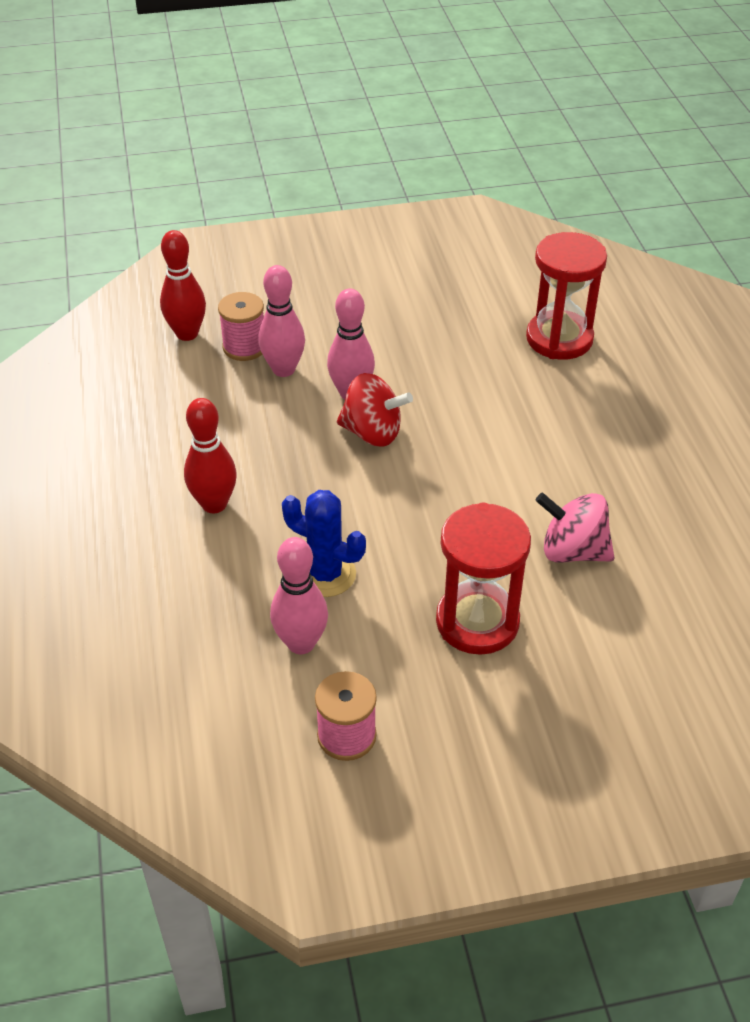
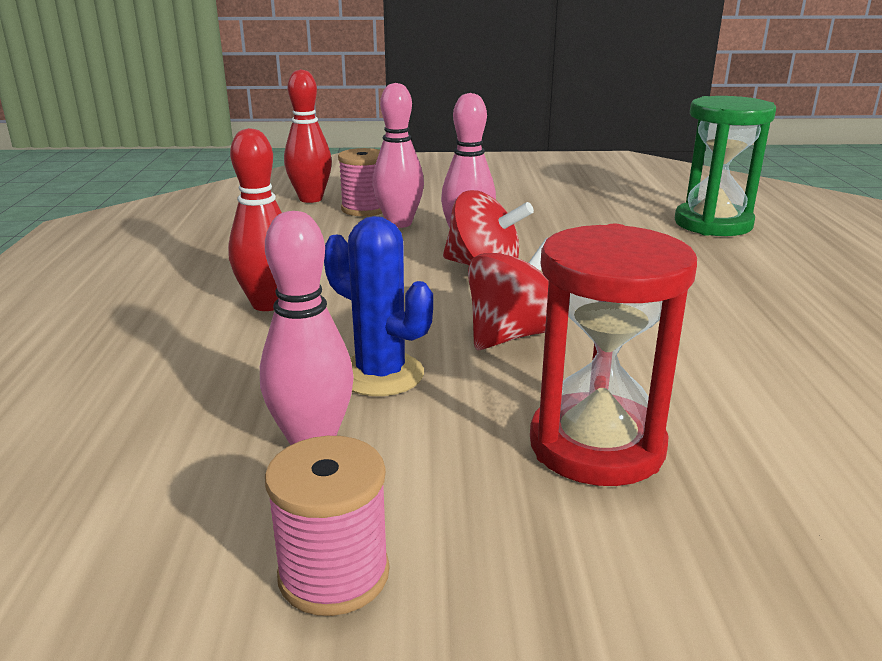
camera: 10 degrees right, 20 degrees down
(409, 518) = (512, 335): none -> red spinning top
(559, 339) = (713, 224): red hourglass -> green hourglass
(572, 551) = (748, 384): pink spinning top -> none

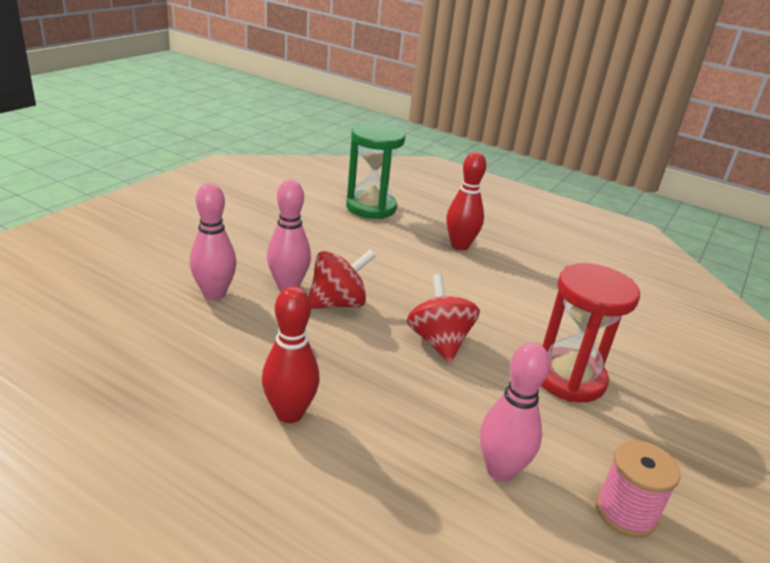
camera: 60 degrees left, 5 degrees up
(311, 199) = (91, 304): red bowling pin -> red bowling pin (460, 245)
(364, 209) = (160, 292): pink spool -> none
(380, 374) = (443, 410): blue cactus -> none

